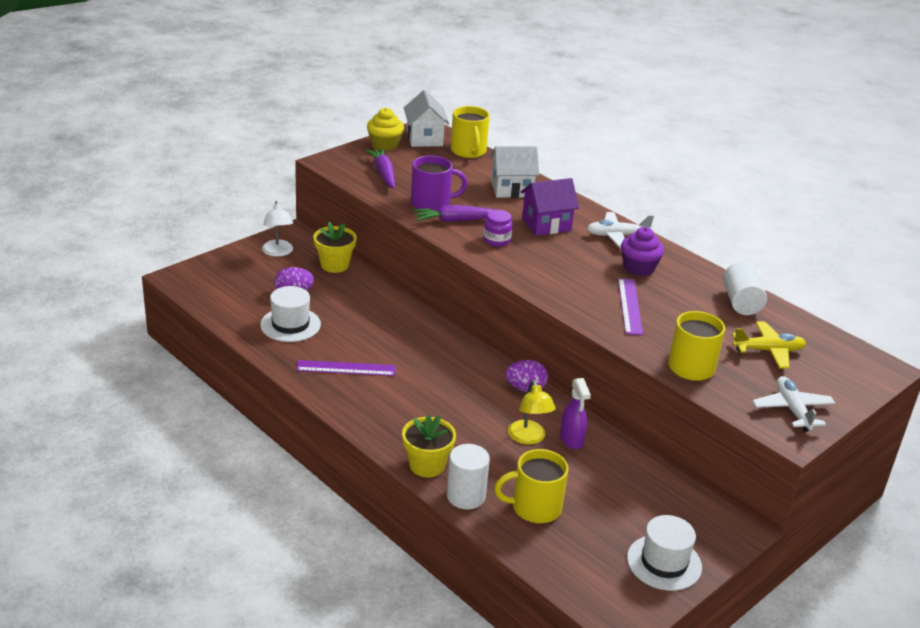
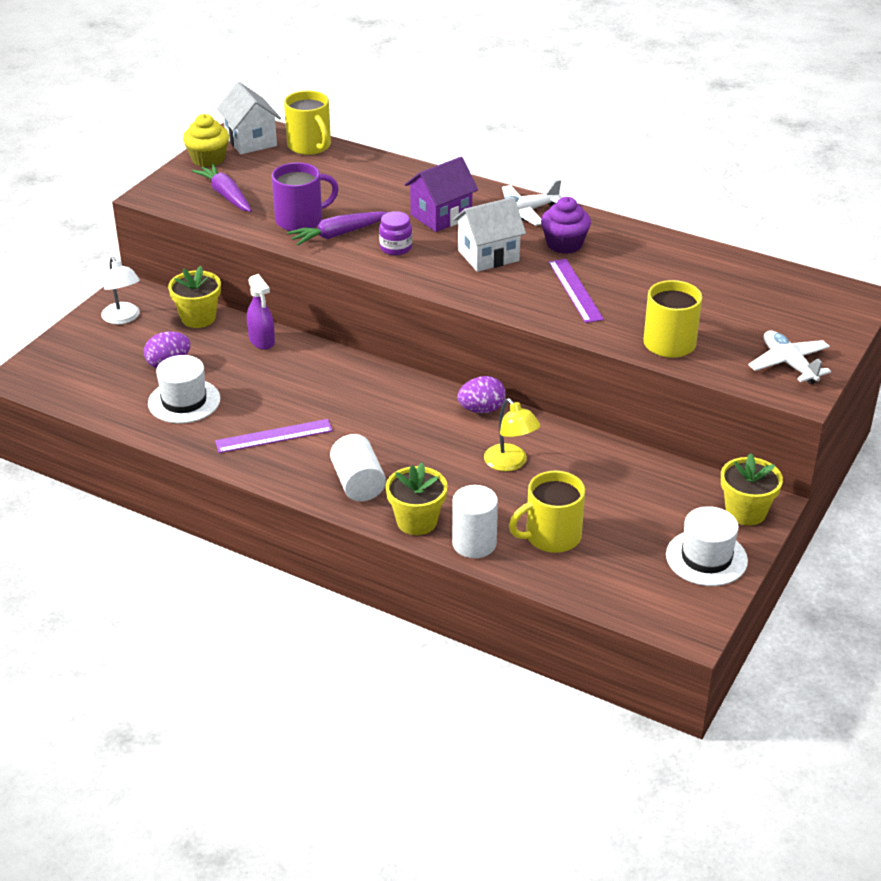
camera: 15 degrees left, 5 degrees up
(511, 189) = (382, 182): white house -> white house (488, 255)
(571, 439) = (556, 453): purple spray bottle -> purple spray bottle (262, 341)
(718, 532) = (745, 512): none -> yellow flower pot
(741, 302) = (688, 258): white cylinder -> white cylinder (358, 483)
(768, 351) = (738, 306): yellow plane -> none

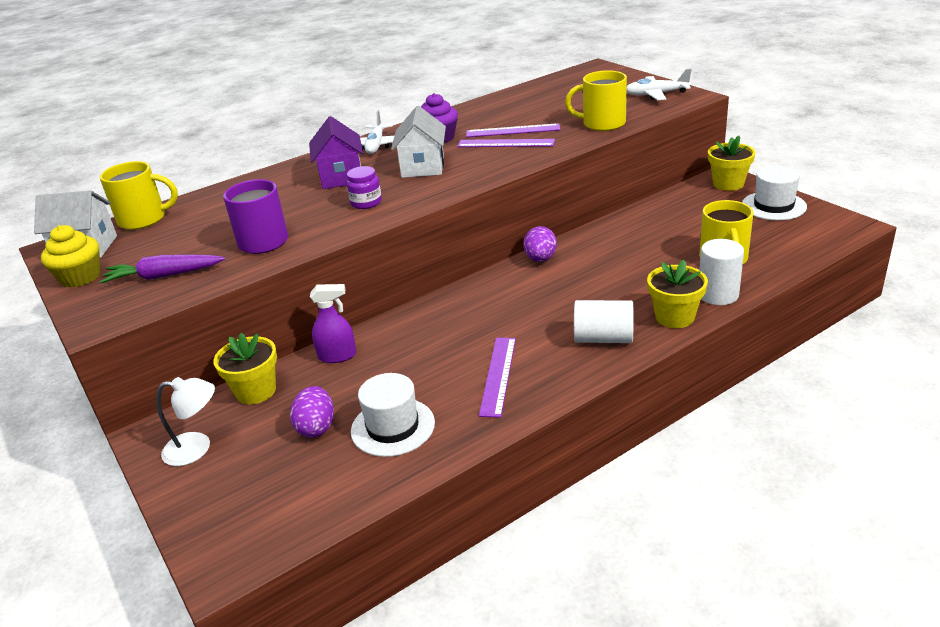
camera: 60 degrees left, 5 degrees down
(338, 234) = (312, 226): purple carrot -> none
(510, 463) = (620, 259): yellow lamp -> none
(612, 286) = (513, 131): none -> purple ruler

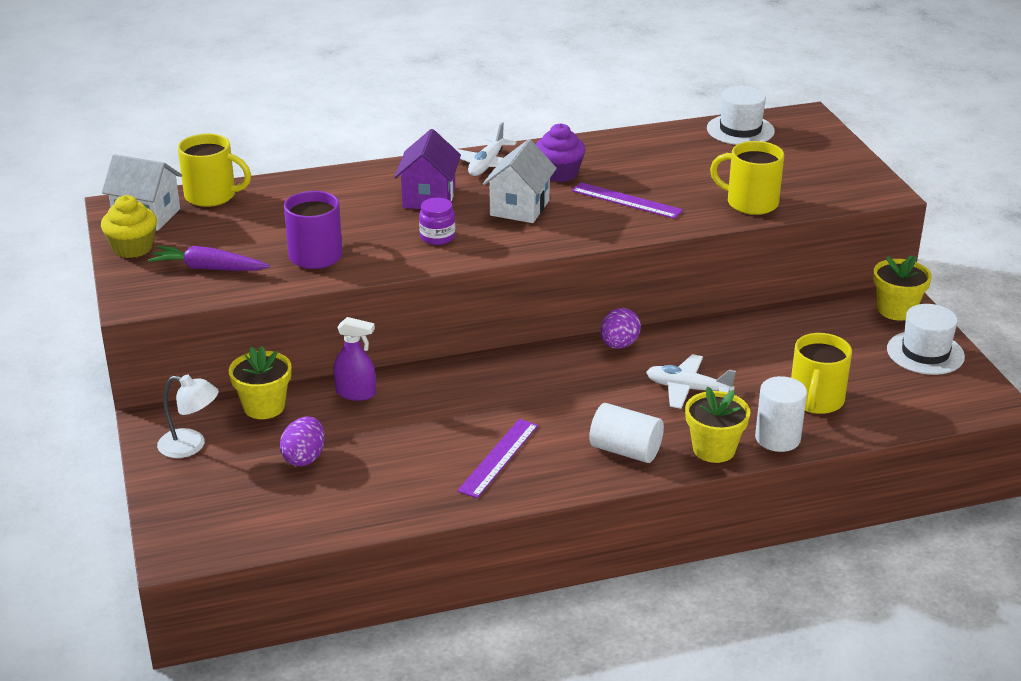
camera: 15 degrees right, 0 degrees up
(393, 427) = (373, 478): white hat -> white hat (740, 130)
(513, 131) = (645, 185): purple ruler -> none
(656, 94) = (844, 178): white plane -> white plane (687, 389)

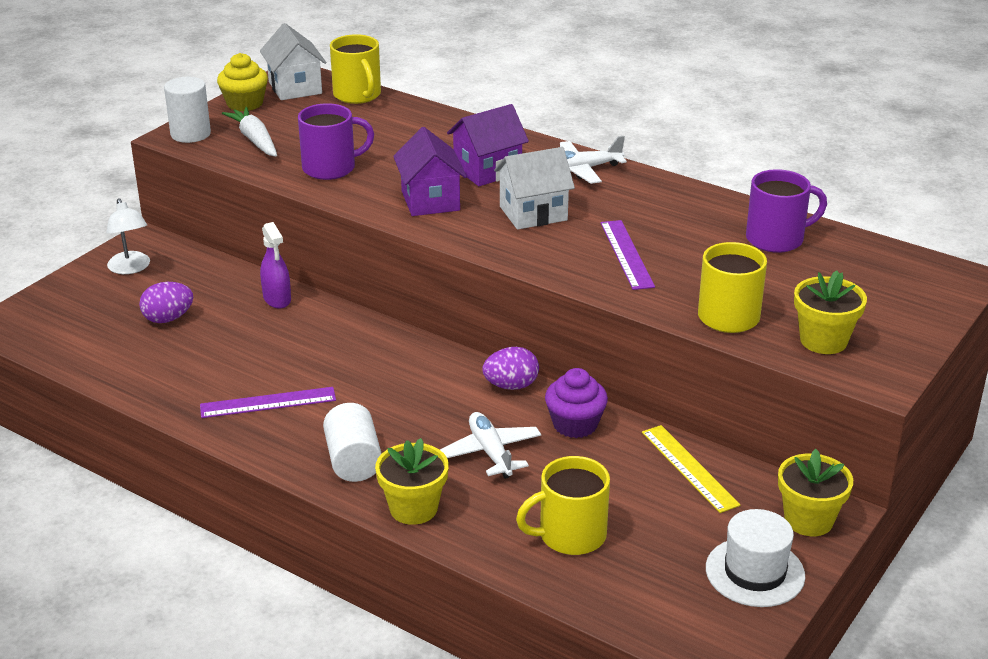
camera: 50 degrees right, 0 degrees up
(208, 268) = (255, 140): purple carrot -> white carrot
(264, 407) = (212, 272): yellow flower pot -> yellow flower pot (823, 341)
(437, 237) = (430, 201): purple jar -> purple house
(559, 173) = (622, 205): purple cupcake -> purple cupcake (575, 424)
(682, 145) = (776, 239): none -> purple mug
(740, 130) = (862, 254): white hat -> none
(777, 438) = (477, 538): white cylinder -> white cylinder (190, 134)
(797, 323) = (689, 468): none -> yellow ruler

